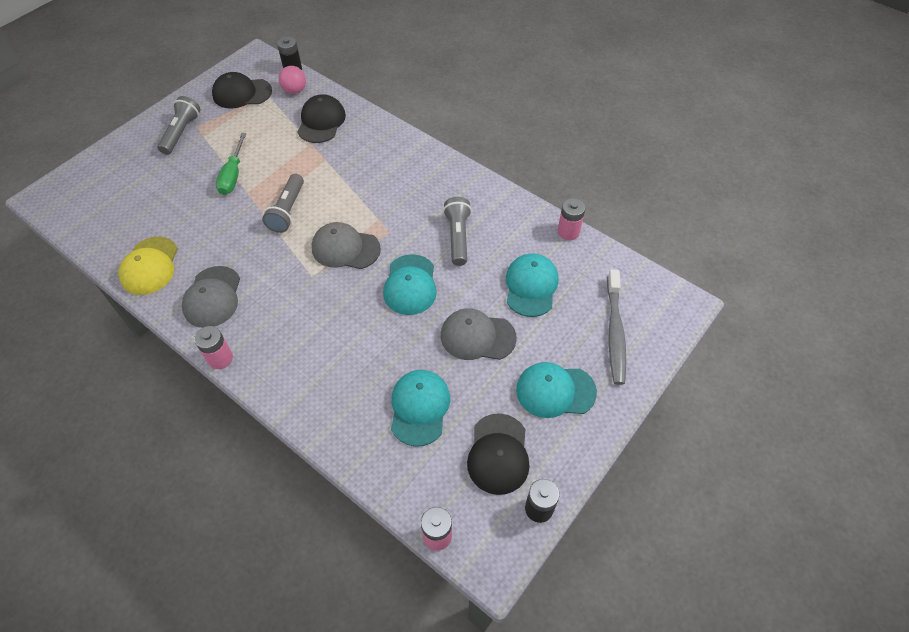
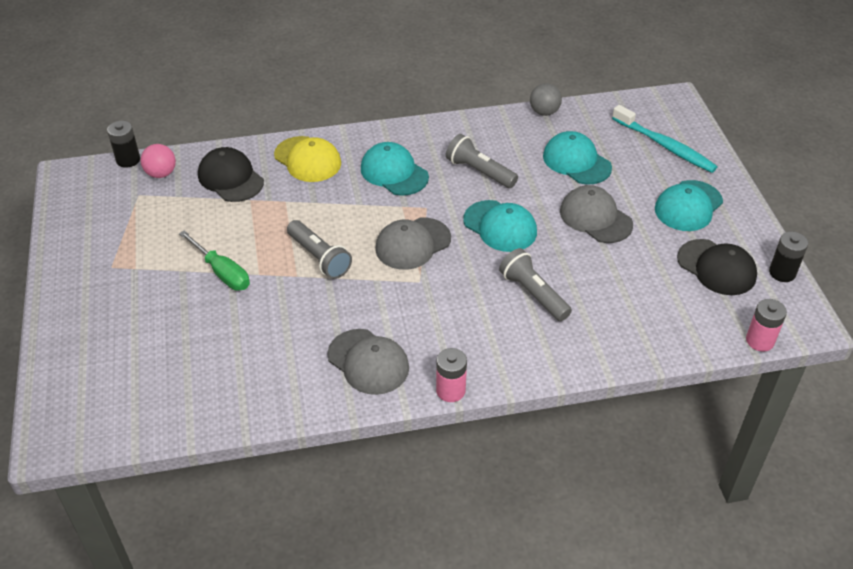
camera: 50 degrees left, 10 degrees down
(150, 266) = (271, 391): yellow cap -> yellow cap (307, 159)
(181, 132) = (106, 282): grey flashlight -> grey flashlight (533, 294)
(242, 93) = (110, 211): black cap -> none
(419, 408) = (632, 288): turquoise cap -> turquoise cap (394, 172)
(477, 336) = (595, 218): grey cap -> grey cap turned 90 degrees clockwise
(568, 232) = (544, 112): pink battery -> grey ball
(615, 332) = (665, 146): grey toothbrush -> turquoise toothbrush

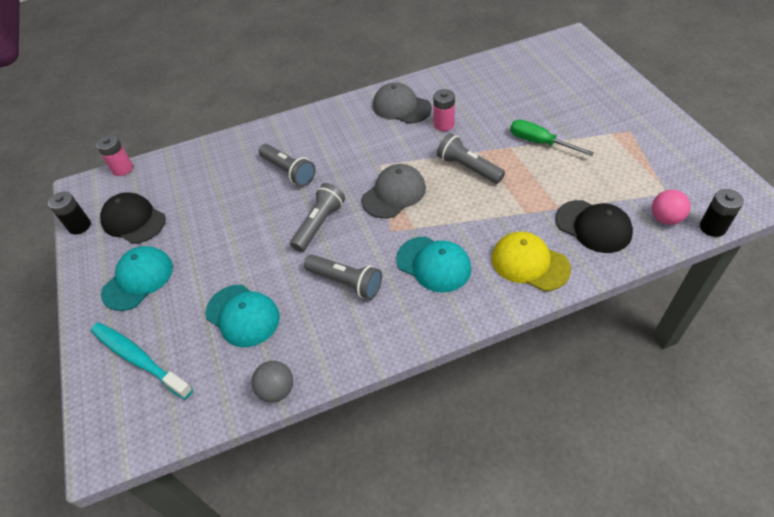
camera: 175 degrees right, 5 degrees up
(450, 390) = (342, 102): pink battery -> pink battery (443, 124)
(500, 226) = (319, 224): turquoise cap -> grey flashlight
(595, 218) = (231, 249): grey cap -> none

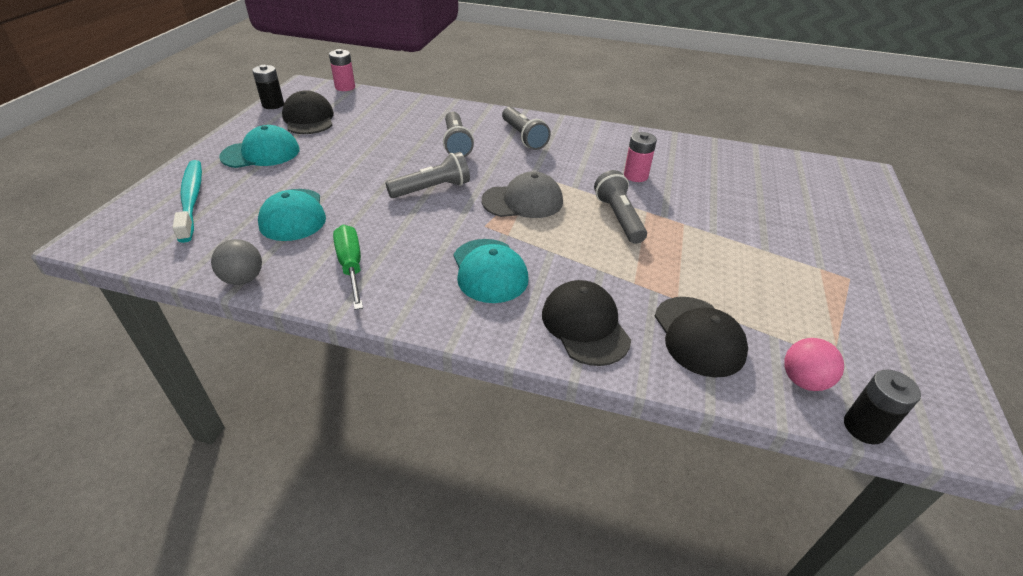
camera: 30 degrees right, 10 degrees down
(346, 282) = (397, 239): grey flashlight -> grey flashlight (523, 137)
(401, 107) = (611, 146): grey cap -> none
(529, 263) = (585, 325): yellow cap -> black cap
(539, 142) = (721, 235): green screwdriver -> green screwdriver (351, 266)

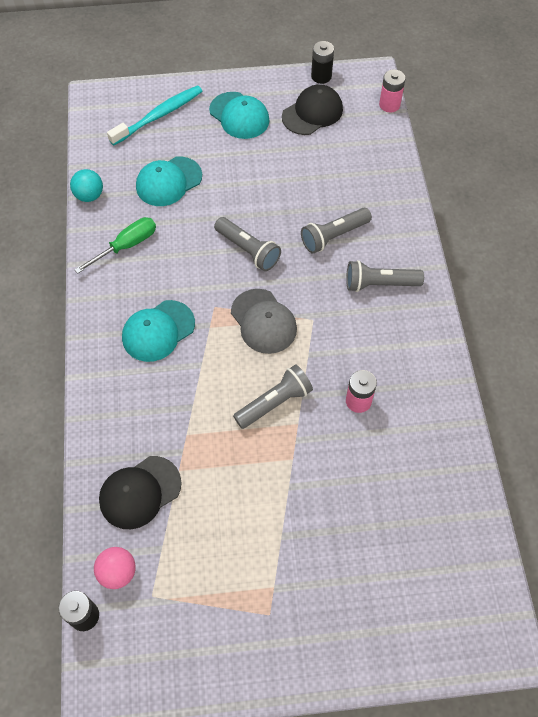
camera: 70 degrees right, 20 degrees up
(243, 279) = (89, 196): grey ball -> turquoise ball
(523, 137) = (379, 284): grey flashlight -> grey flashlight turned 45 degrees clockwise
(585, 325) = (122, 412): black cap -> none

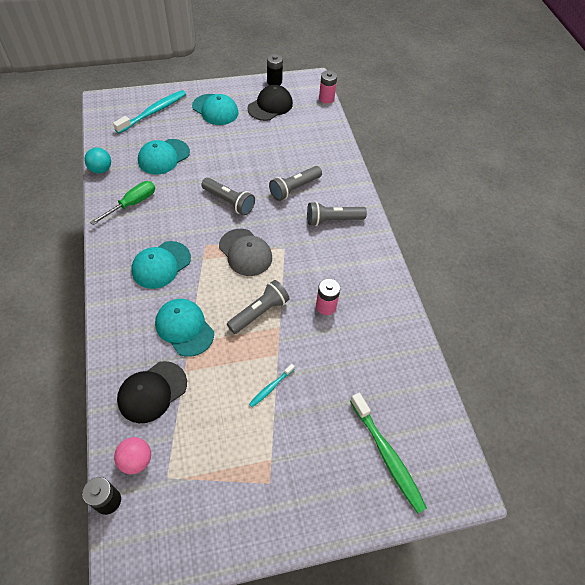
camera: 10 degrees left, 5 degrees down
(182, 415) = (184, 328): none -> turquoise cap
(281, 499) = (271, 387): none -> turquoise toothbrush
(413, 596) = (387, 455): none -> green toothbrush

